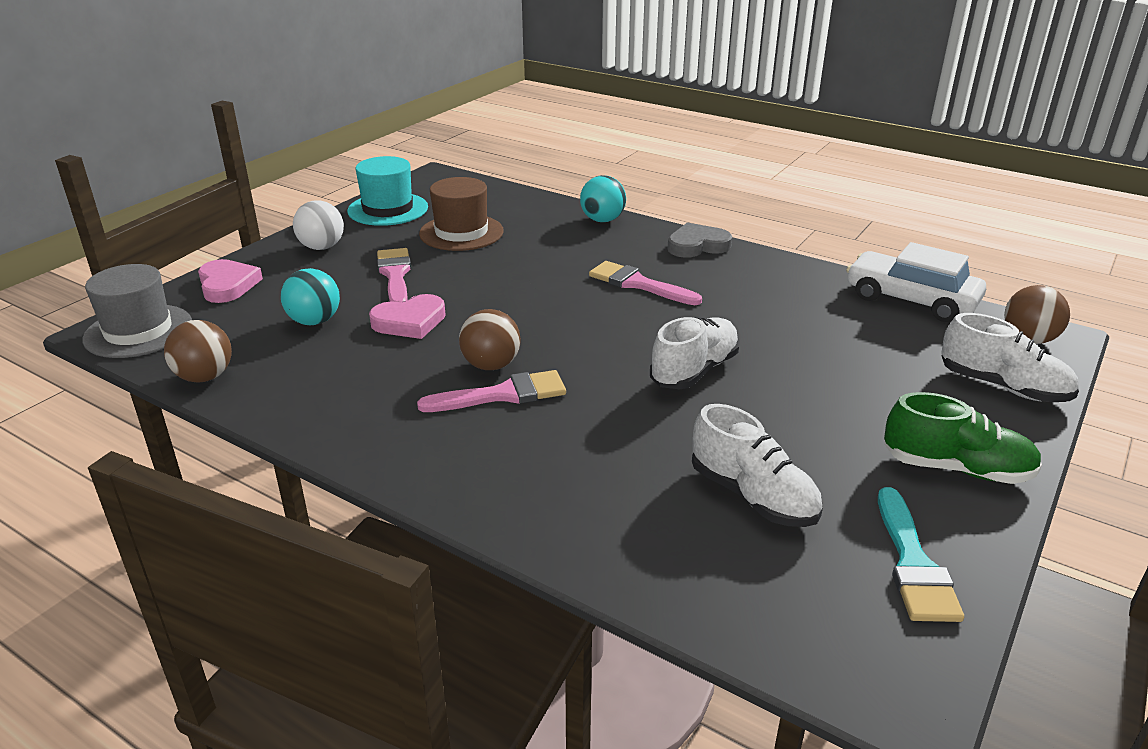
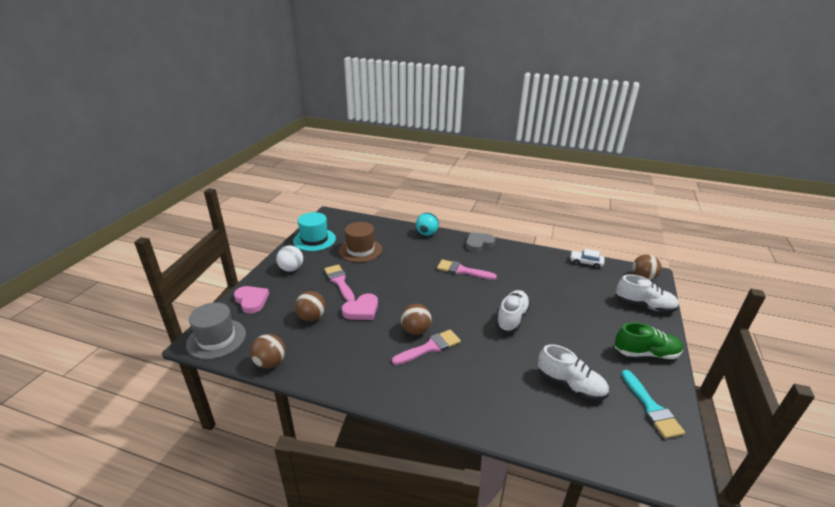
camera: 15 degrees left, 0 degrees up
(314, 321) = (311, 317): turquoise ball -> brown ball
(911, 300) = (586, 263): white car -> white car, size x0.55

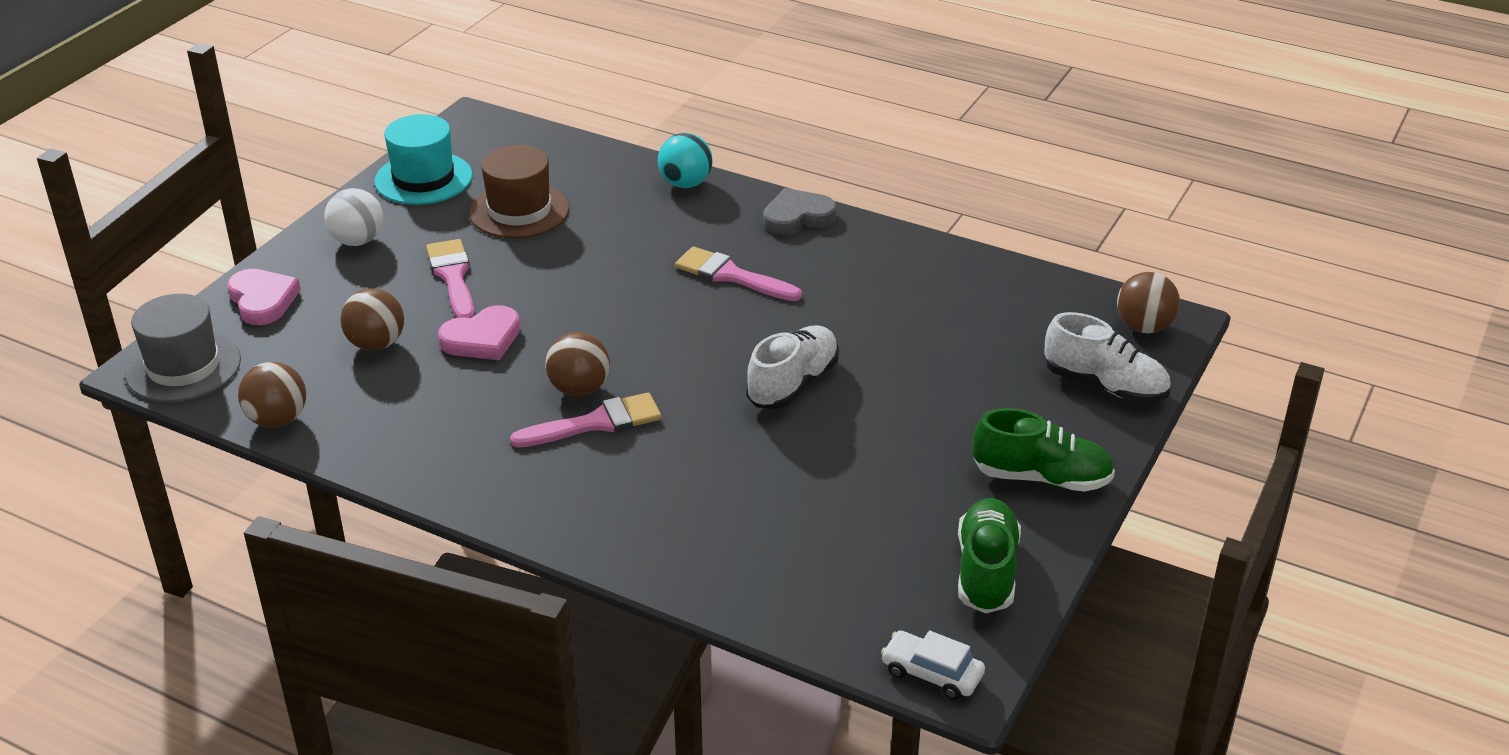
camera: 10 degrees right, 5 degrees up
(570, 385) = (847, 517): white shoe -> none
(586, 263) = (1029, 282): white car -> white car (932, 673)
(651, 408) = (986, 571): turquoise brush -> green shoe

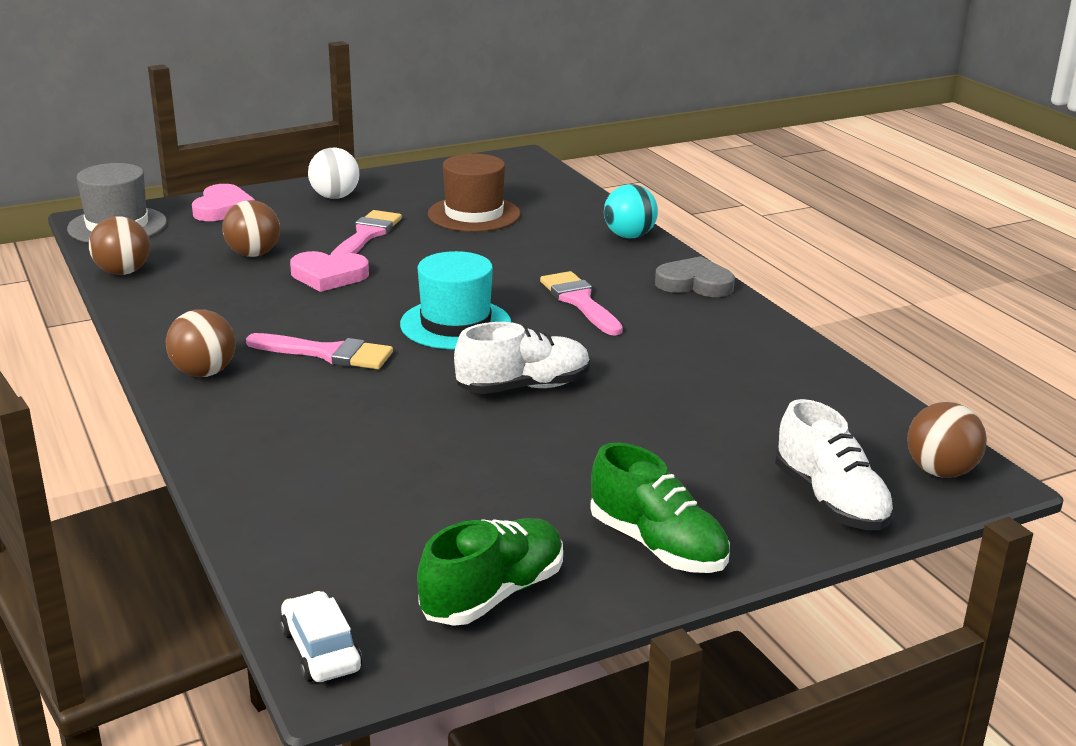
camera: 35 degrees right, 10 degrees down
(423, 178) = (434, 178): turquoise hat -> turquoise hat (455, 324)
(579, 389) = (349, 329): brown ball -> brown ball (204, 373)

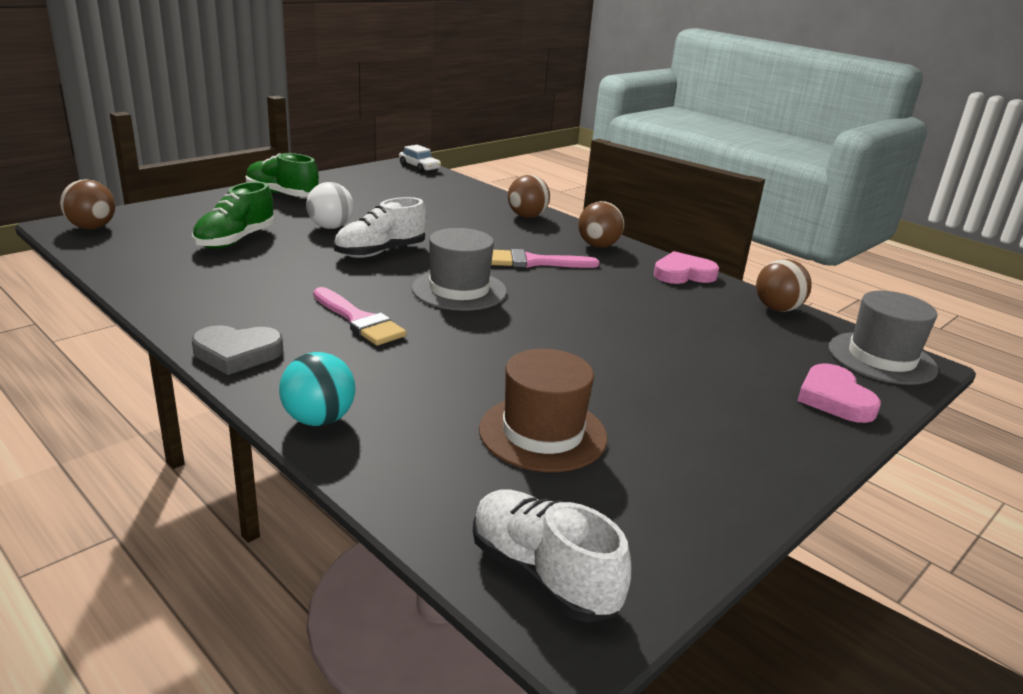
camera: 160 degrees right, 0 degrees up
(253, 254) = (706, 339): brown ball -> brown ball (527, 216)
(328, 276) = (609, 323): pink heart -> pink heart (683, 274)
(335, 197) = (746, 441): white ball -> white ball (330, 227)
(366, 235) = (632, 377): pink brush -> none
(455, 324) = (459, 290): turquoise hat -> grey hat
(493, 594) = (358, 180): green shoe -> green shoe (235, 240)
(830, 501) = (177, 212): white shoe -> white shoe (542, 574)

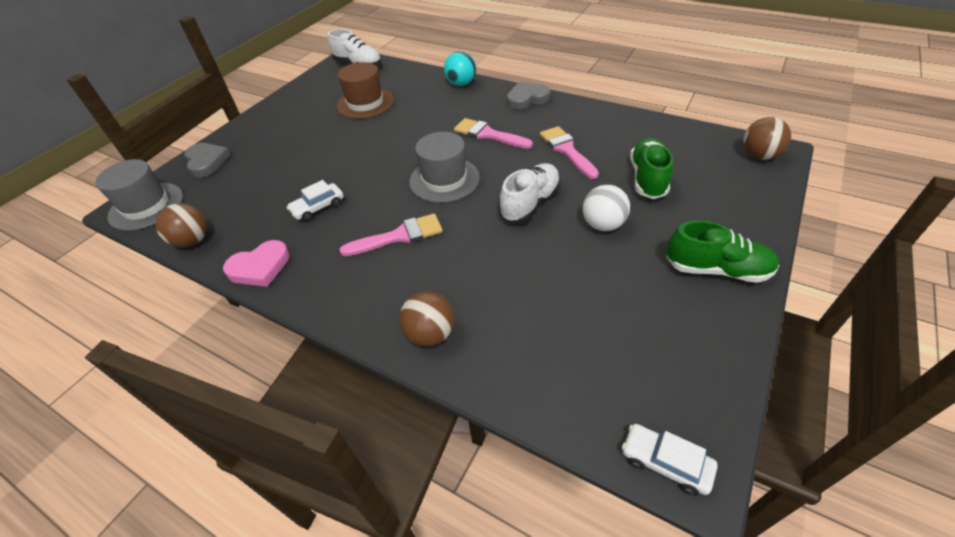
camera: 170 degrees right, 20 degrees up
(280, 279) = (566, 150): none -> pink brush
(598, 246) = (340, 291): brown ball -> none
(627, 302) = (318, 207): none -> white car
(834, 398) = (207, 162): pink heart -> grey heart

